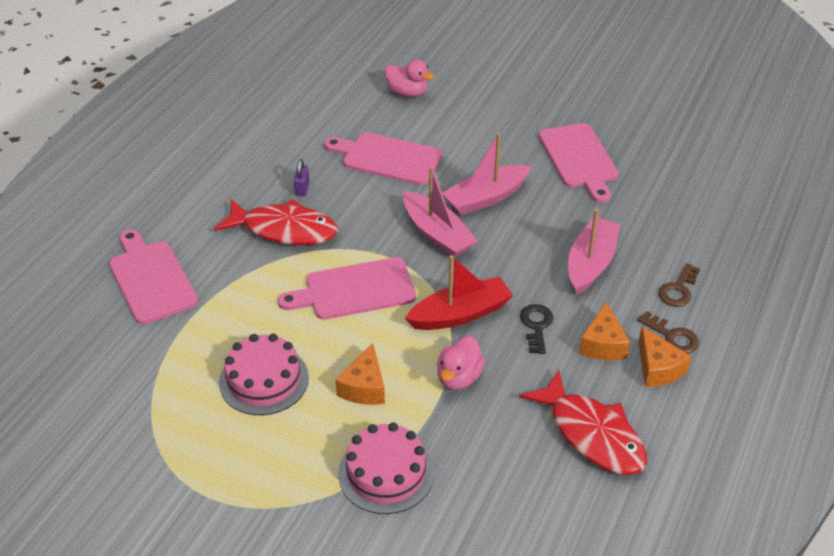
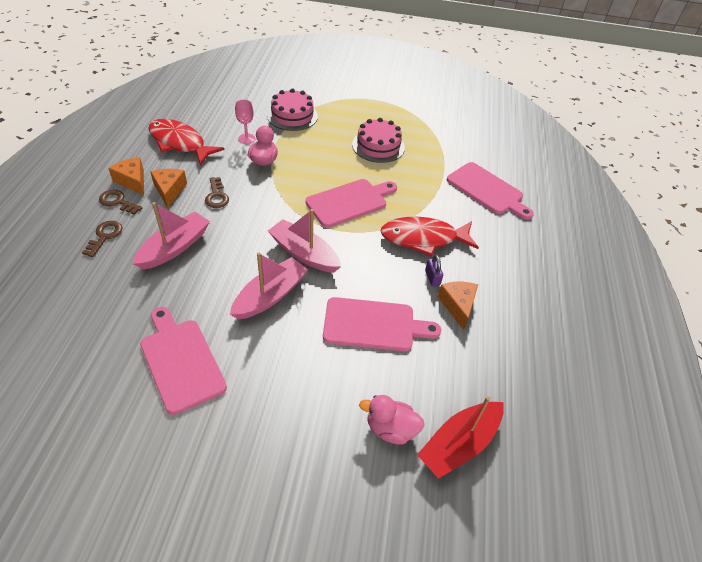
camera: 160 degrees right, 5 degrees up
(364, 387) = (319, 149): orange cheese -> orange cheese (458, 306)
(460, 314) = (271, 196): red boat -> red boat (459, 444)
(479, 428) = (246, 139): none -> pink goblet
(536, 326) = (216, 196): black key -> brown key
(590, 263) = (175, 247): pink boat -> pink boat turned 150 degrees counterclockwise

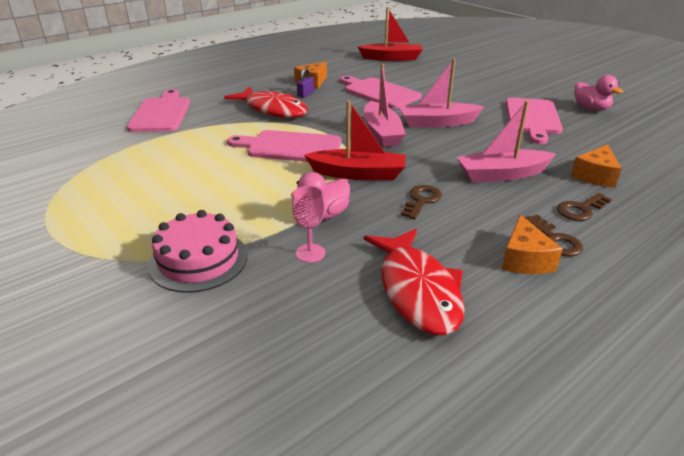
camera: 135 degrees left, 15 degrees down
(169, 190) = (477, 227): orange cheese -> orange cheese (595, 176)
(276, 199) = (358, 174): none -> red boat
(378, 146) = (171, 177): pink cake -> none
(390, 429) = (420, 69): pink duck -> pink duck (590, 109)

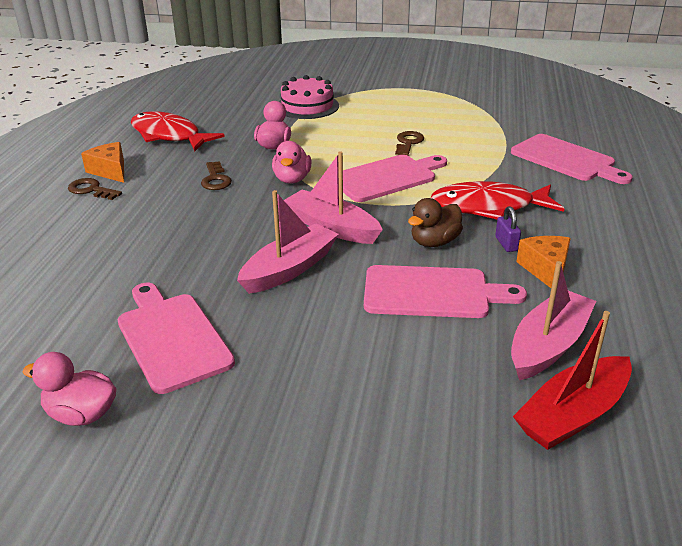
camera: 140 degrees right, 0 degrees up
(310, 253) = (251, 128): pink goblet -> none
(338, 107) = (434, 242): none -> brown duck
(358, 174) = (292, 179): red boat -> pink duck
(502, 175) = (163, 228): pink boat -> pink boat (548, 345)
(580, 209) = (74, 221): brown key -> brown key (408, 143)
(595, 176) = (63, 265): orange cheese -> none

